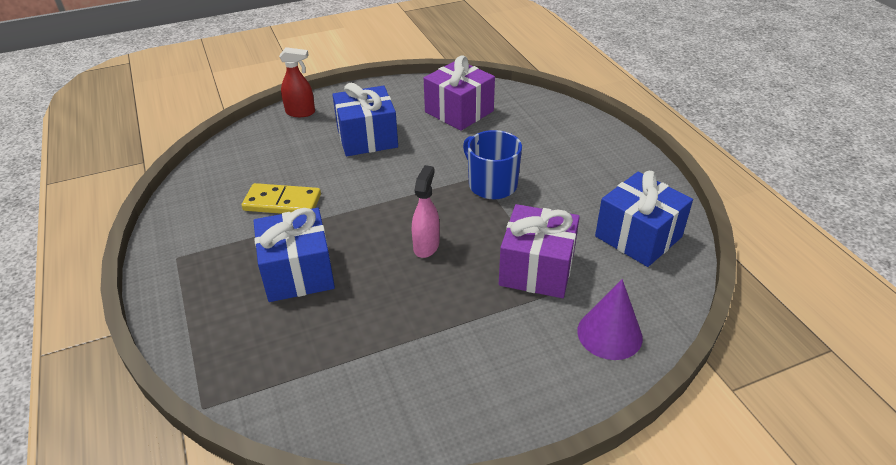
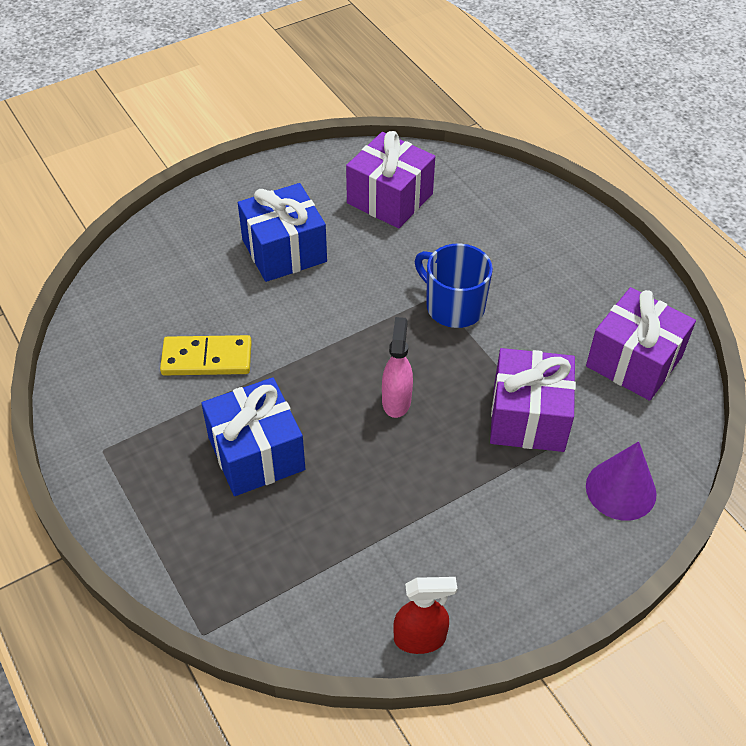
camera: 10 degrees left, 10 degrees up
(300, 112) = (187, 218): red spray bottle -> red spray bottle (420, 638)
(638, 237) = (634, 361): blue gift -> purple gift

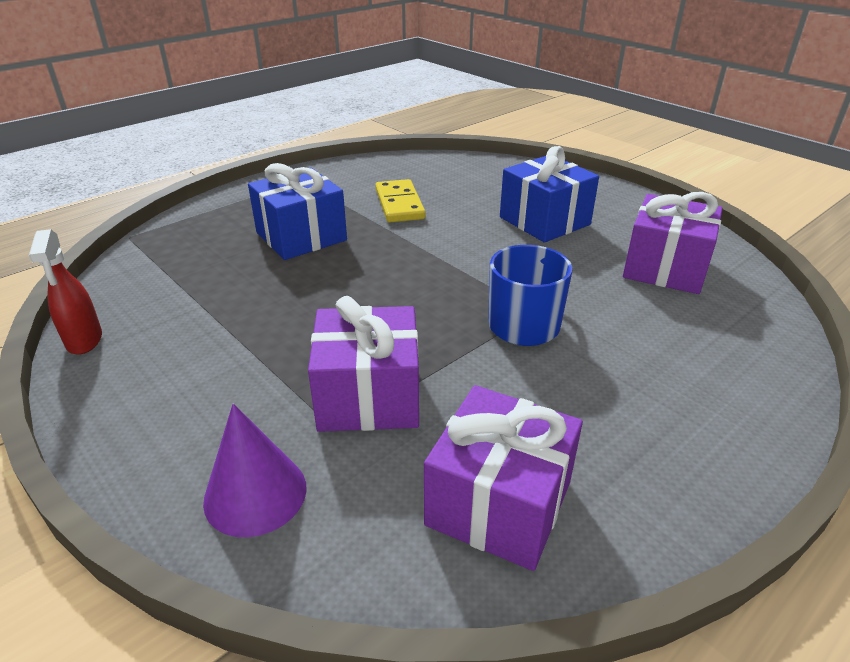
camera: 80 degrees right, 15 degrees down
(396, 400) = (374, 300): pink spray bottle -> none

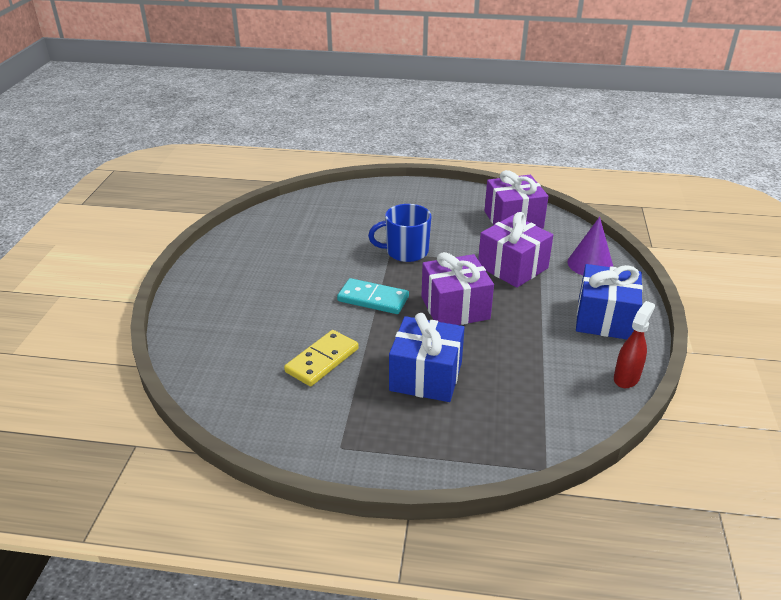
camera: 130 degrees left, 0 degrees up
(452, 260) = (373, 299): none -> turquoise domino
(544, 221) = (277, 287): blue gift -> blue gift (604, 319)
(665, 268) = (295, 232): purple gift -> purple gift (455, 308)

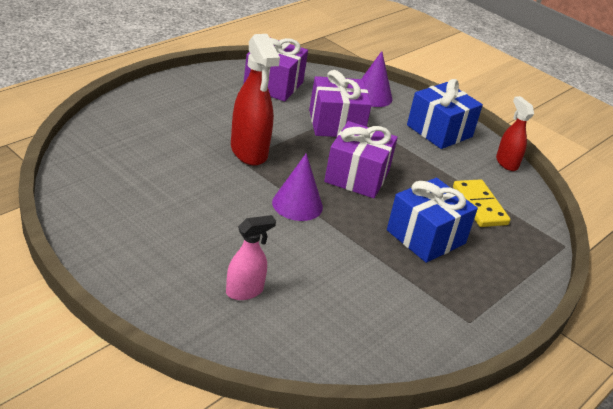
camera: 60 degrees left, 0 degrees up
(242, 323) = (245, 291): none -> pink spray bottle
(322, 360) = (352, 275): yellow domino -> yellow domino (479, 206)
(373, 299) = (297, 204): turquoise domino -> purple cone
(405, 251) = (249, 152): blue mug -> red spray bottle

